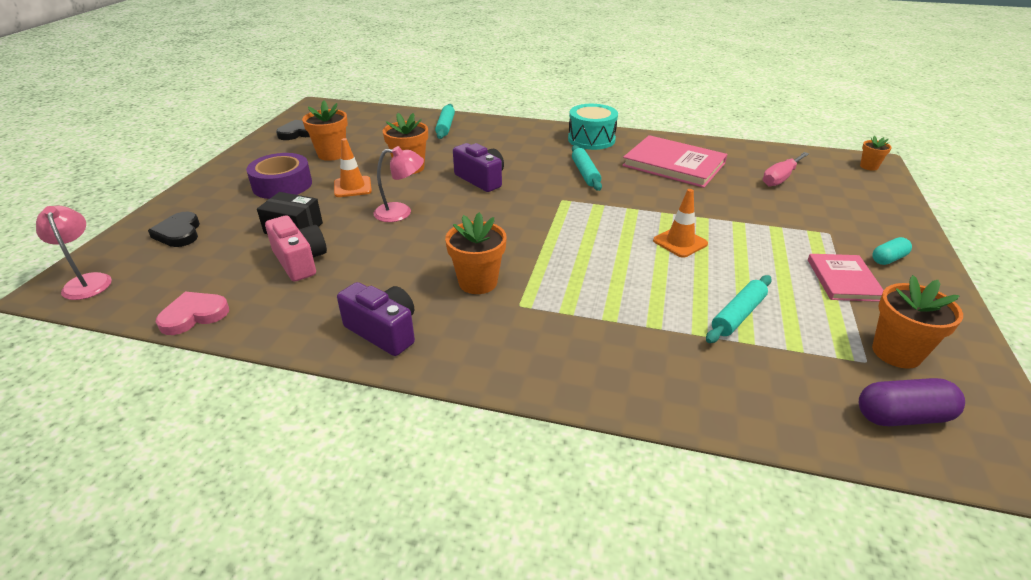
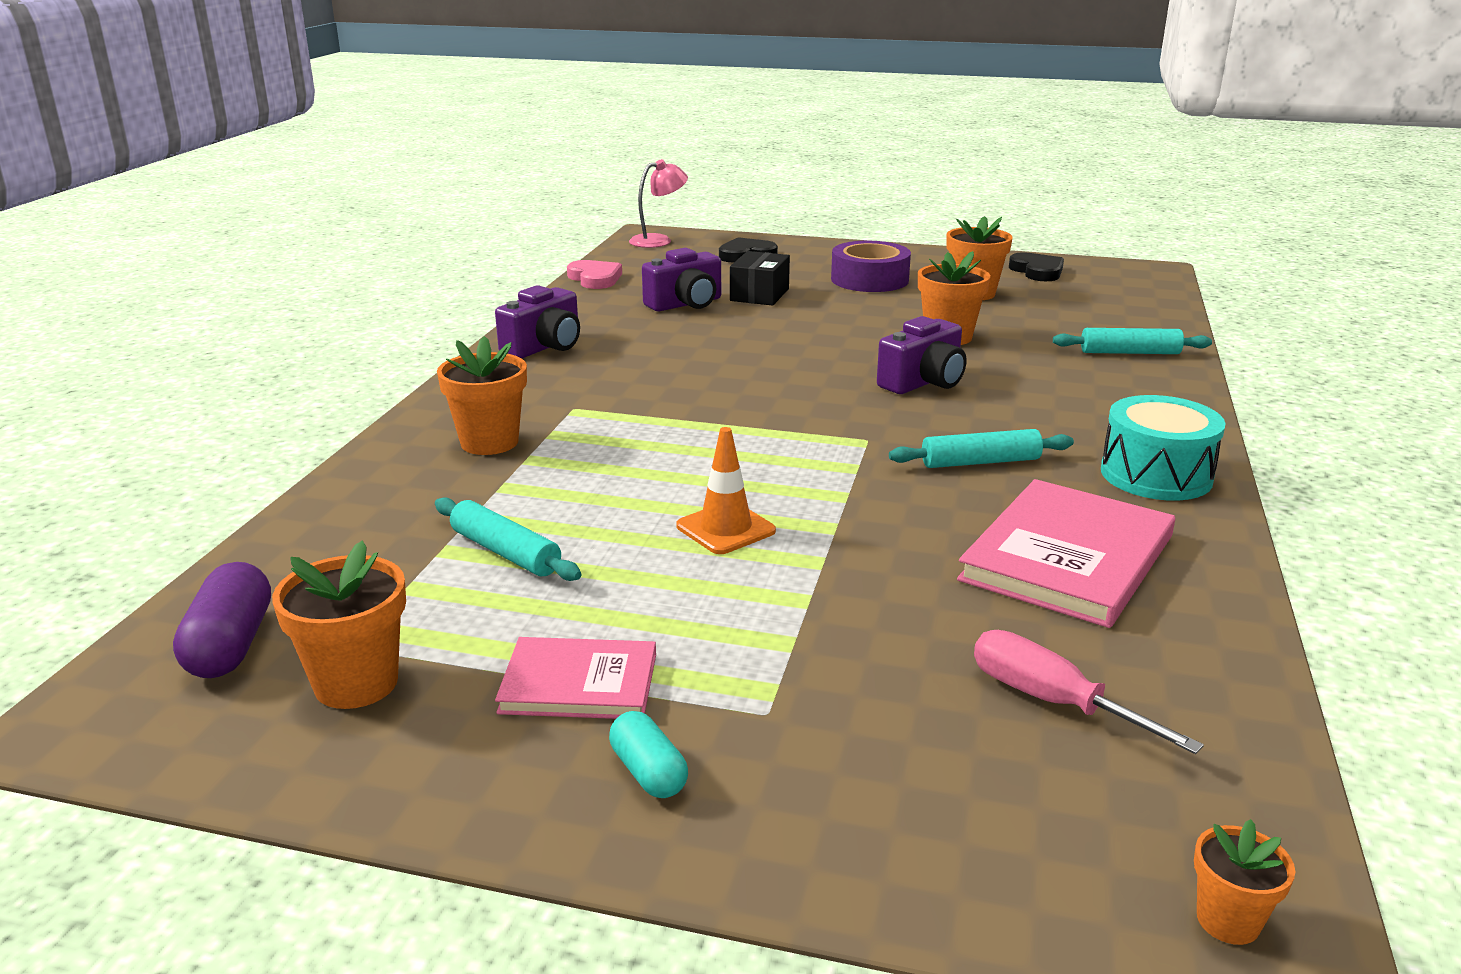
camera: 90 degrees right, 10 degrees down
(300, 261) = (686, 304): pink camera -> purple camera
(352, 187) = (873, 311): orange traffic cone -> none
(401, 212) = (805, 340): pink lamp -> none
(478, 282) = (628, 385): orange flower pot -> orange flower pot (489, 442)

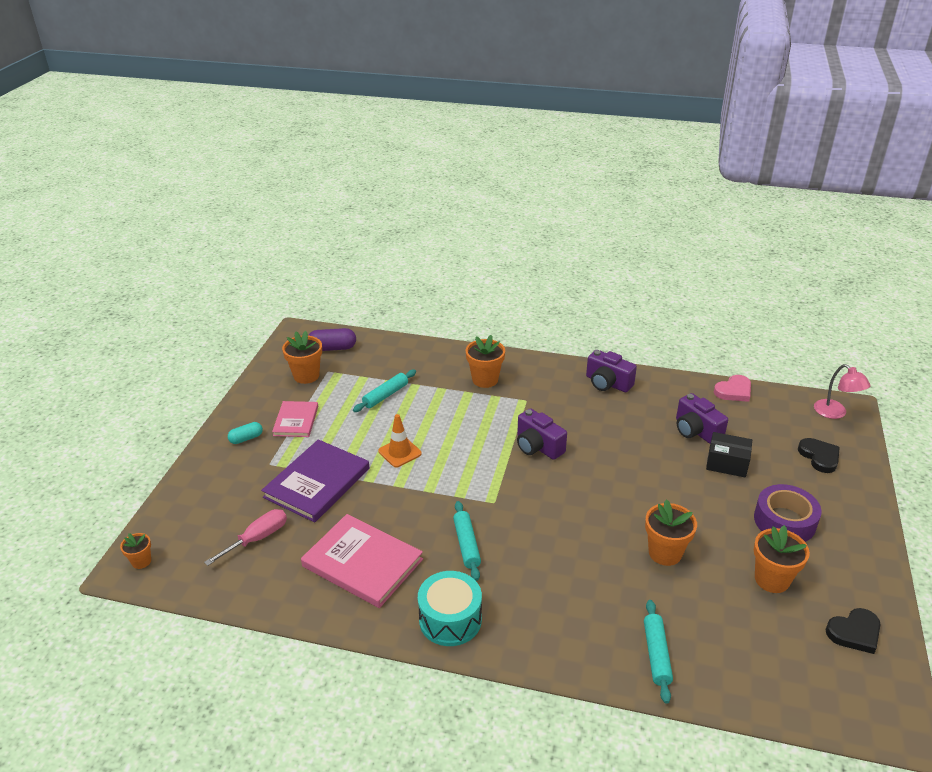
camera: 90 degrees right, 10 degrees up
(837, 628) = (317, 483): none -> purple book
(923, 382) = (579, 532): purple camera -> purple camera (538, 446)

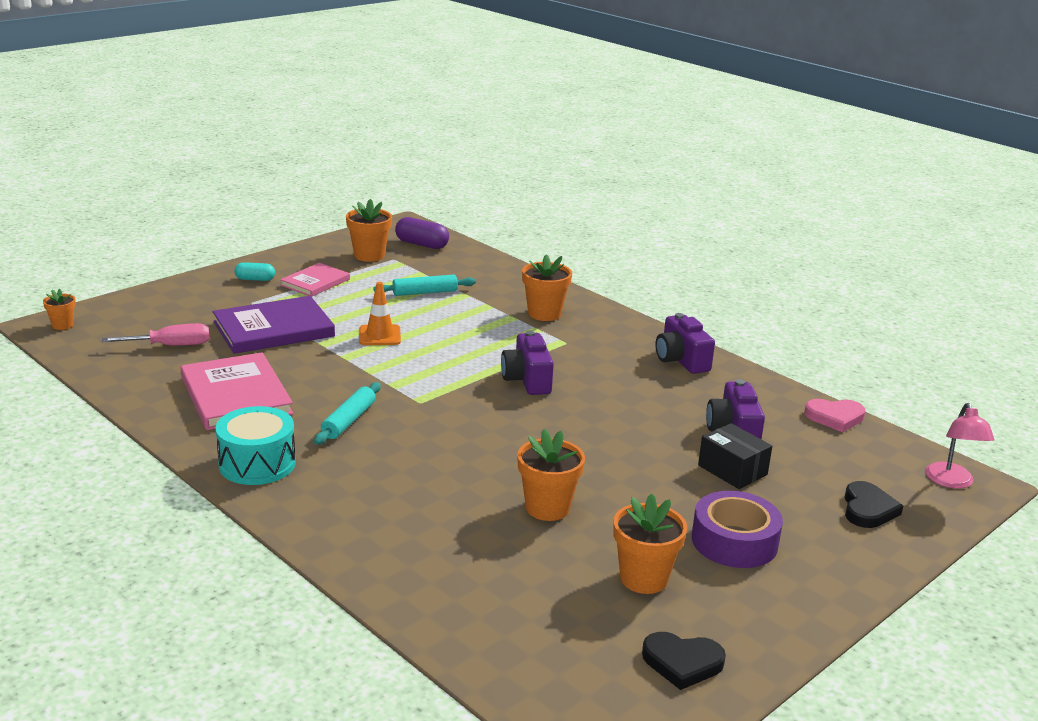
camera: 30 degrees right, 10 degrees down
(656, 654) = (421, 575): turquoise rolling pin -> none

